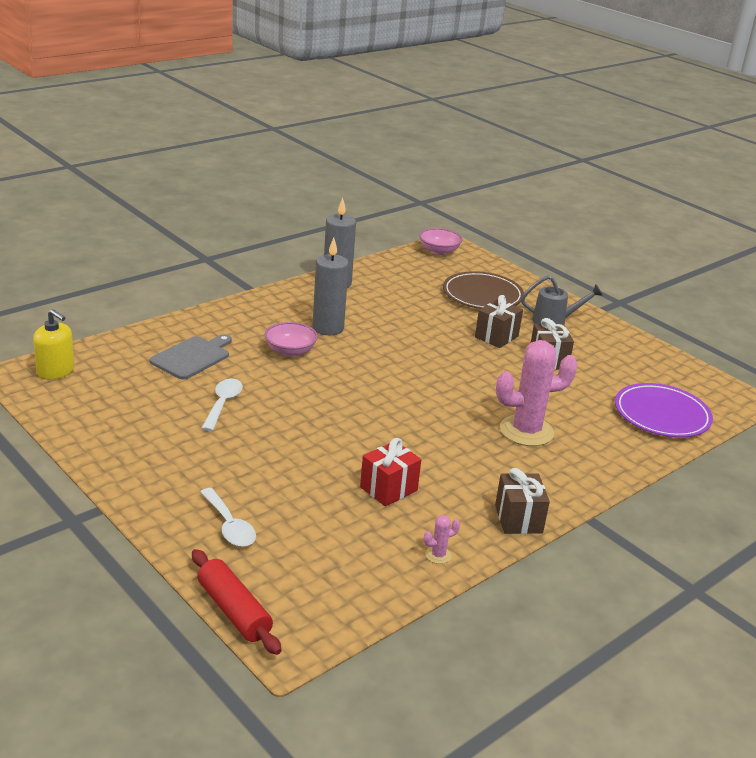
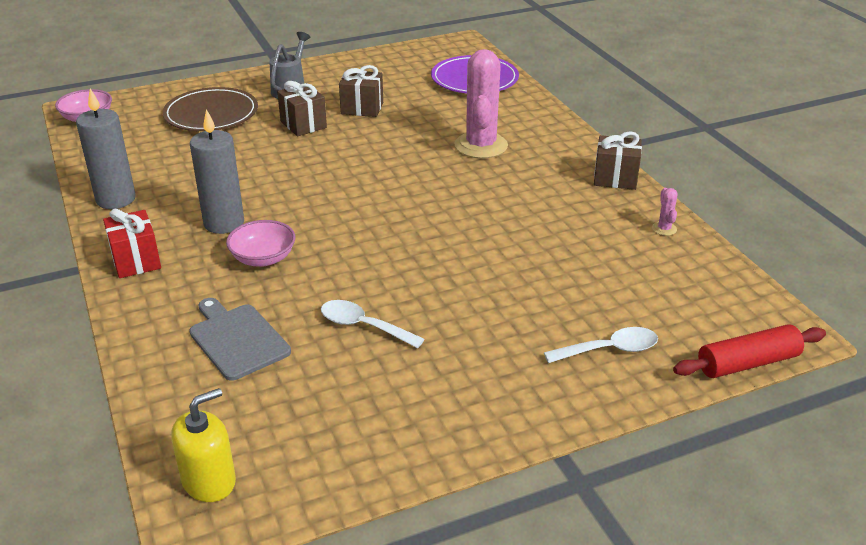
camera: 70 degrees left, 5 degrees up
(388, 489) = (559, 237): red gift -> red gift (136, 261)

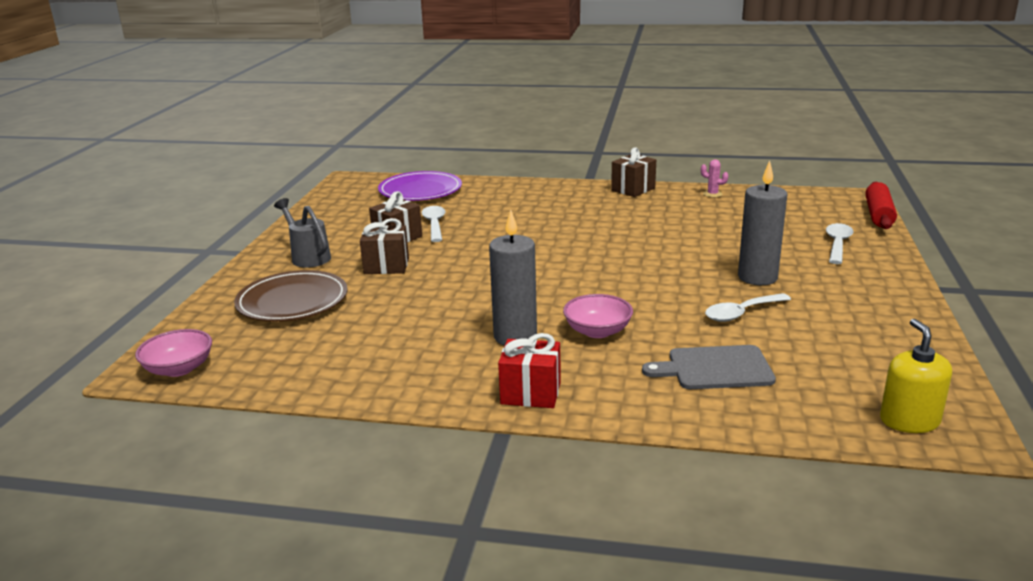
camera: 55 degrees left, 10 degrees down
(116, 199) = (393, 383): grey candle -> grey candle (757, 277)
(407, 113) = (434, 224): none -> white spoon
(481, 146) = (528, 214): pink cactus -> none

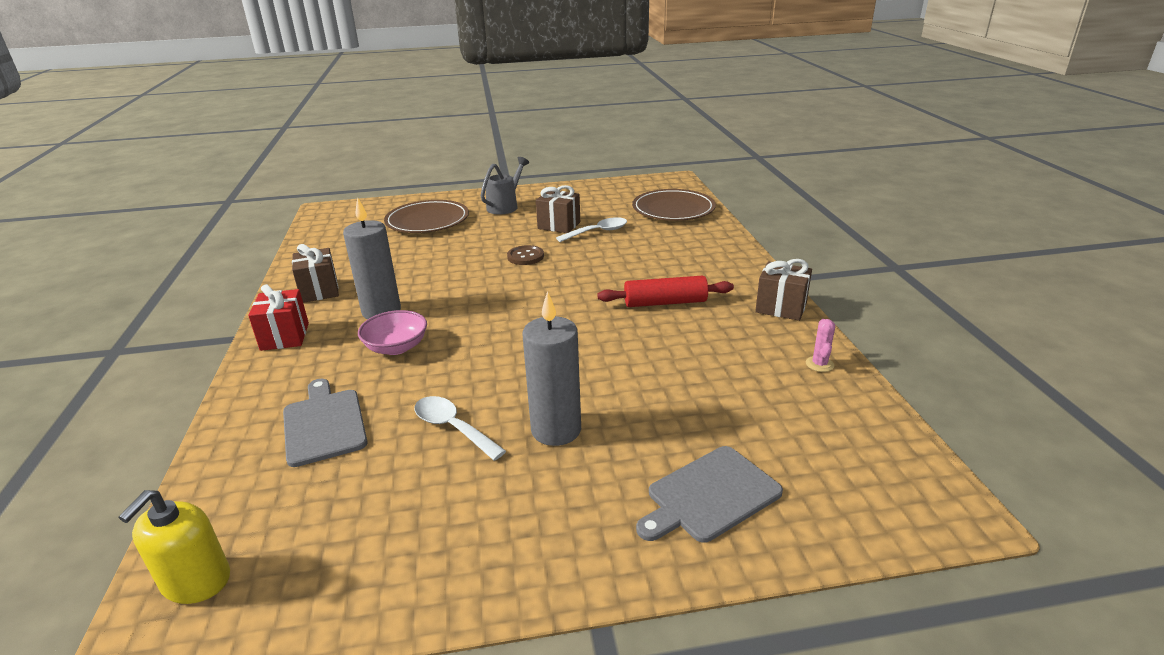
camera: 70 degrees right, 5 degrees up
(179, 369) = (327, 217): pink bowl -> none
(386, 266) = (500, 235): brown gift -> brown gift (319, 290)
(420, 190) = (673, 209): purple plate -> brown plate
(455, 259) = (525, 256): none -> brown button
(837, 244) = (710, 495): white spoon -> grey cutting board
(879, 214) = (882, 541): red rolling pin -> red rolling pin (665, 303)
(909, 420) = (196, 581): yellow soap dispenser -> yellow soap dispenser turned 135 degrees clockwise

